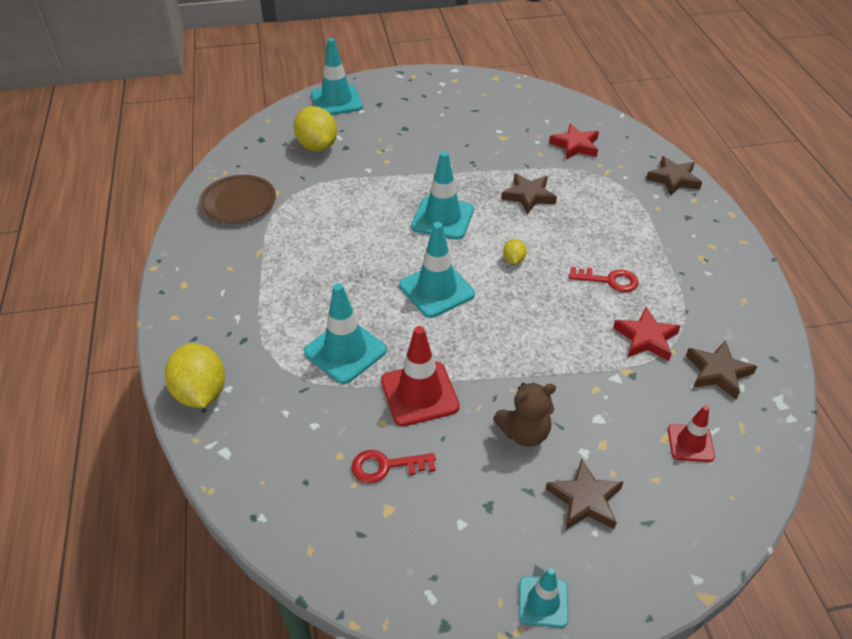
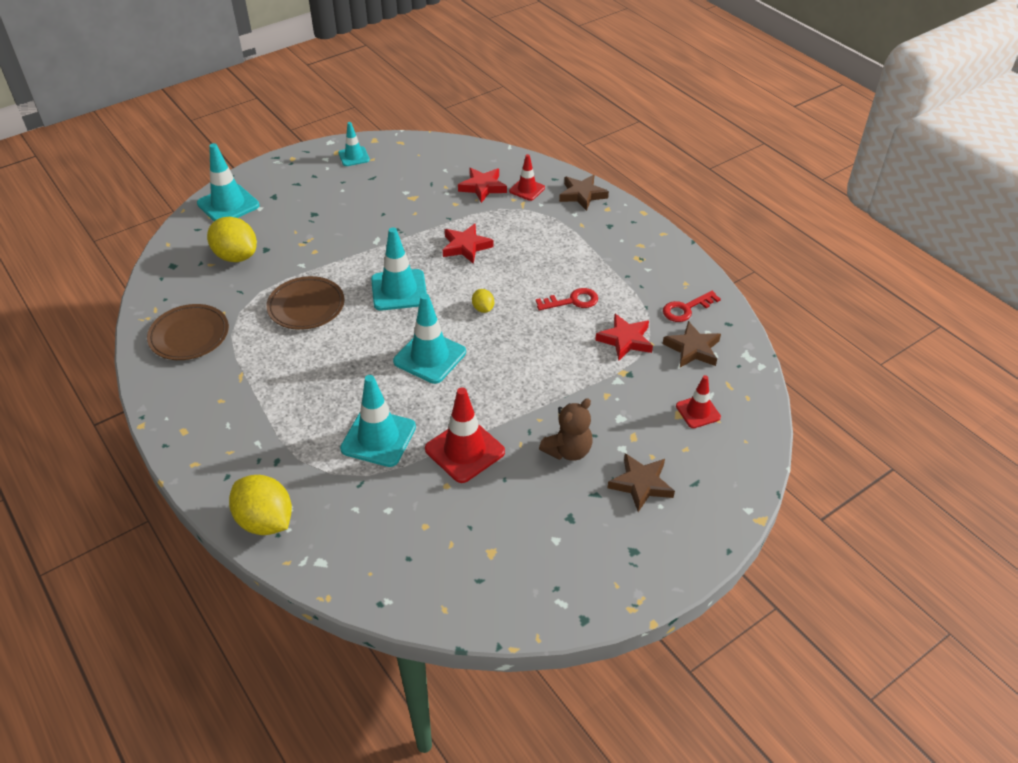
camera: 25 degrees left, 0 degrees up
(351, 208) = (306, 306): none -> brown plate
(386, 466) = (470, 519): red key -> red key (686, 309)
(529, 196) = (466, 246): brown star -> red star
(543, 602) = (648, 571): turquoise traffic cone -> turquoise traffic cone (354, 156)
(618, 159) = (527, 189): none -> red traffic cone

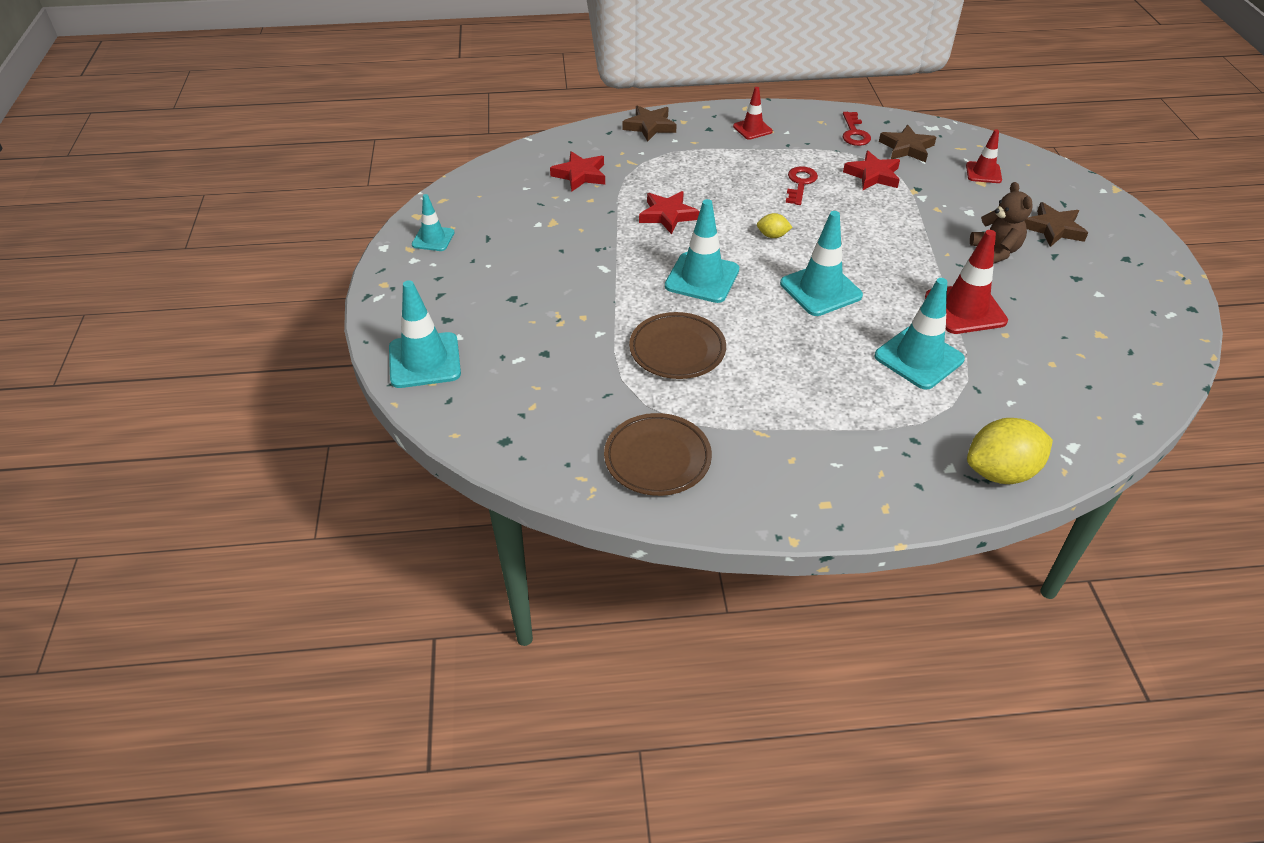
camera: 60 degrees left, 0 degrees up
(236, 256) = (536, 380): yellow lemon -> none
(527, 189) = (610, 152): red traffic cone -> red traffic cone (752, 129)

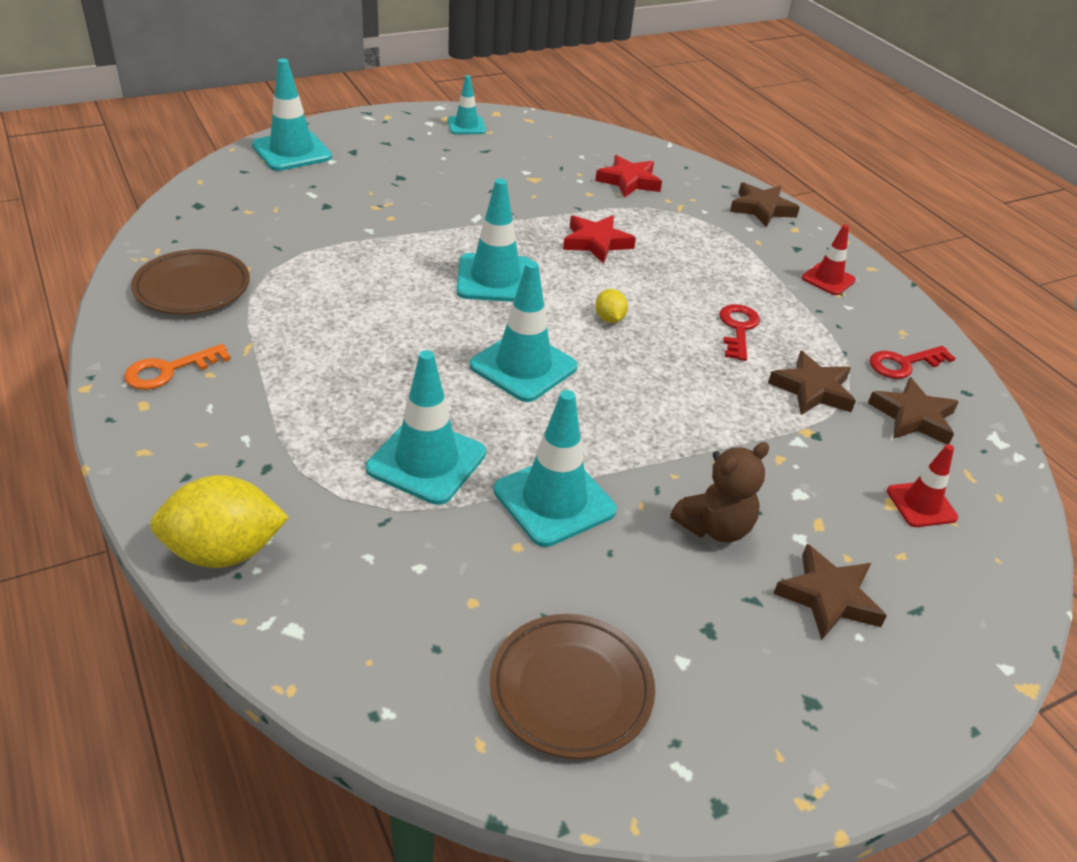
camera: 65 degrees right, 5 degrees down
(677, 350) = (363, 278): brown plate -> brown plate (571, 689)
(781, 484) = (169, 370): none -> orange key
(800, 183) = (738, 329): red key -> red key turned 75 degrees counterclockwise
(873, 175) = (812, 389): red star -> brown star
(965, 309) = (554, 500): red traffic cone -> turquoise traffic cone
(1000, 472) = (224, 551): yellow lemon -> yellow lemon turned 60 degrees counterclockwise

